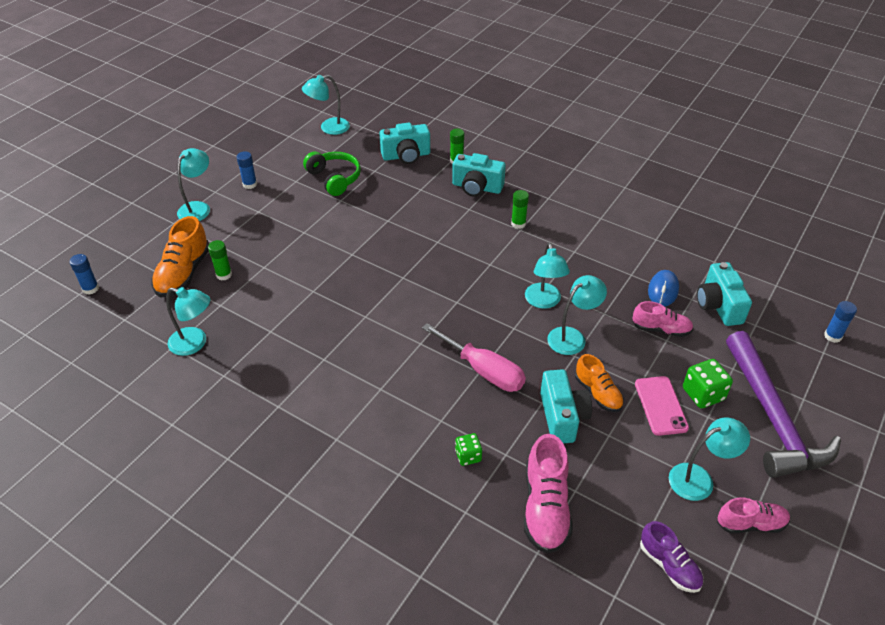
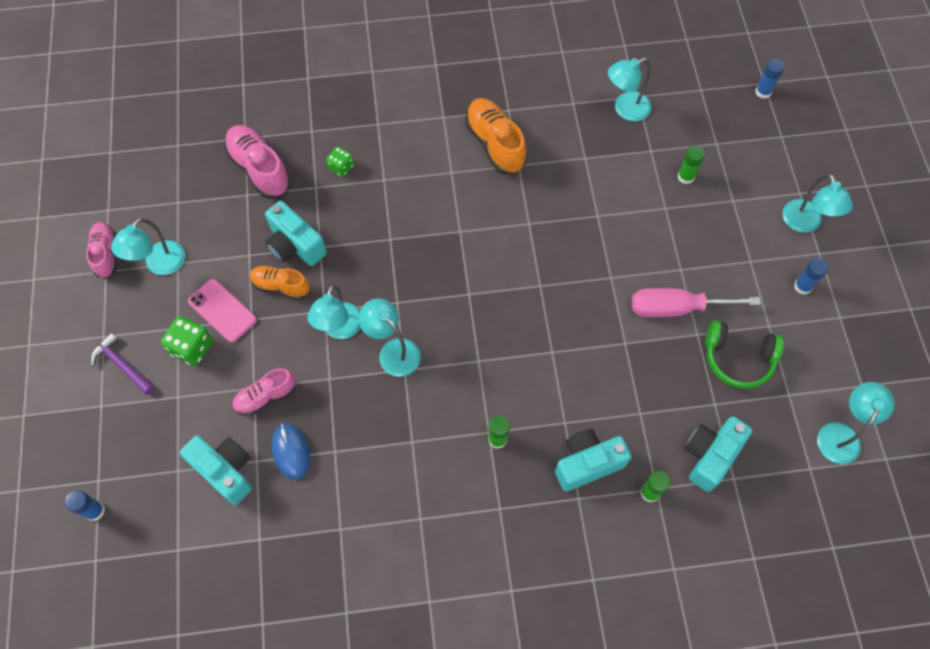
camera: 140 degrees right, 20 degrees up
(183, 273) = (717, 154): orange shoe -> orange shoe (495, 144)
(483, 371) = (387, 242): pink screwdriver -> pink screwdriver (676, 308)
(669, 565) = (151, 186): purple shoe -> none
(750, 524) = (106, 254): pink shoe -> pink shoe turned 120 degrees clockwise
(772, 417) = (122, 365): purple hammer -> purple hammer, size x0.45

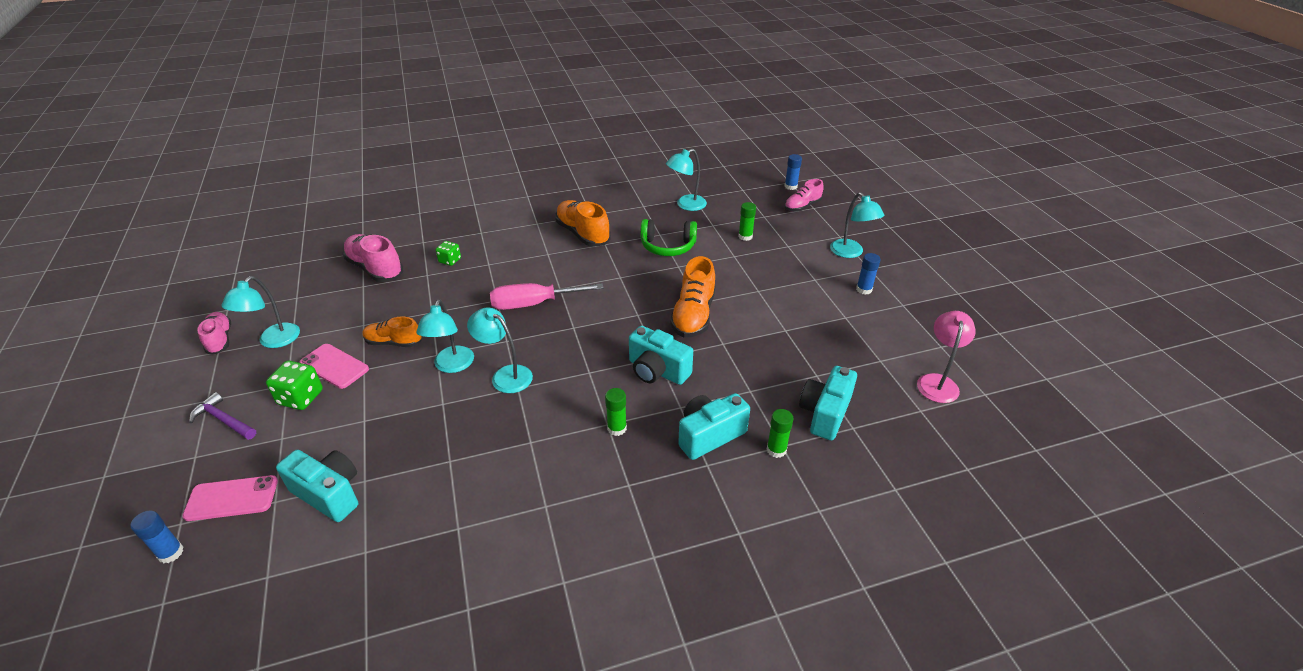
camera: 10 degrees left, 25 degrees down
(139, 461) = (232, 498): none -> pink phone
(266, 397) = (376, 426): pink shoe -> pink shoe (802, 206)
(291, 451) = (402, 467): blue mouse -> none
(295, 245) = (408, 313): turquoise camera -> turquoise camera (657, 371)
(601, 296) = (693, 315): none -> orange shoe
(676, 308) = (761, 315): pink screwdriver -> pink screwdriver (533, 304)
(738, 359) = (826, 342): green headphones -> green headphones (668, 246)
(841, 434) = (937, 382): turquoise lamp -> pink lamp

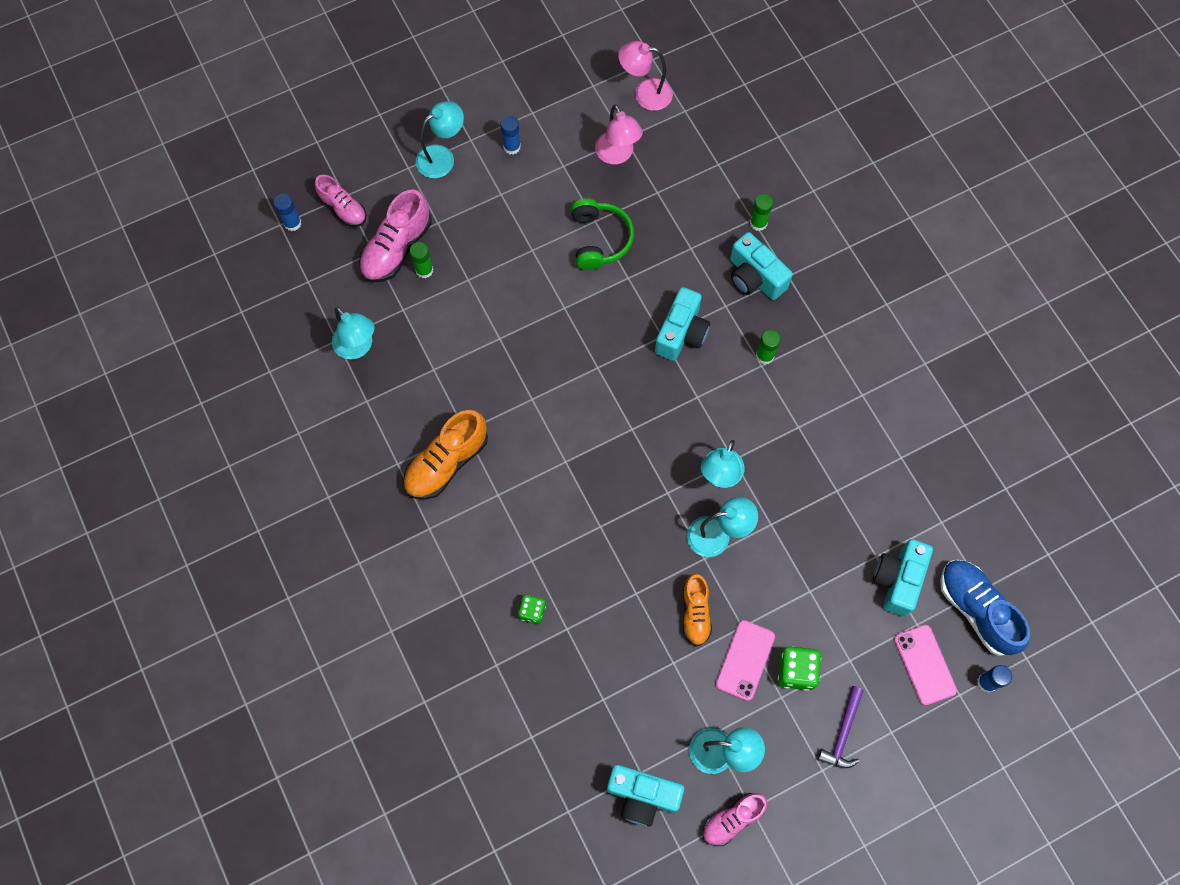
camera: 100 degrees left, 30 degrees up
(249, 563) = (976, 610): none -> blue shoe
(375, 269) = (566, 700): pink shoe -> pink shoe (397, 248)
(533, 304) = (600, 482): pink screwdriver -> none
(668, 246) = (459, 355): green headphones -> green headphones (599, 239)
(693, 315) = (588, 310): orange shoe -> none
(825, 413) = (706, 185): turquoise camera -> turquoise camera (642, 795)
(859, 353) = (617, 155): none -> pink lamp

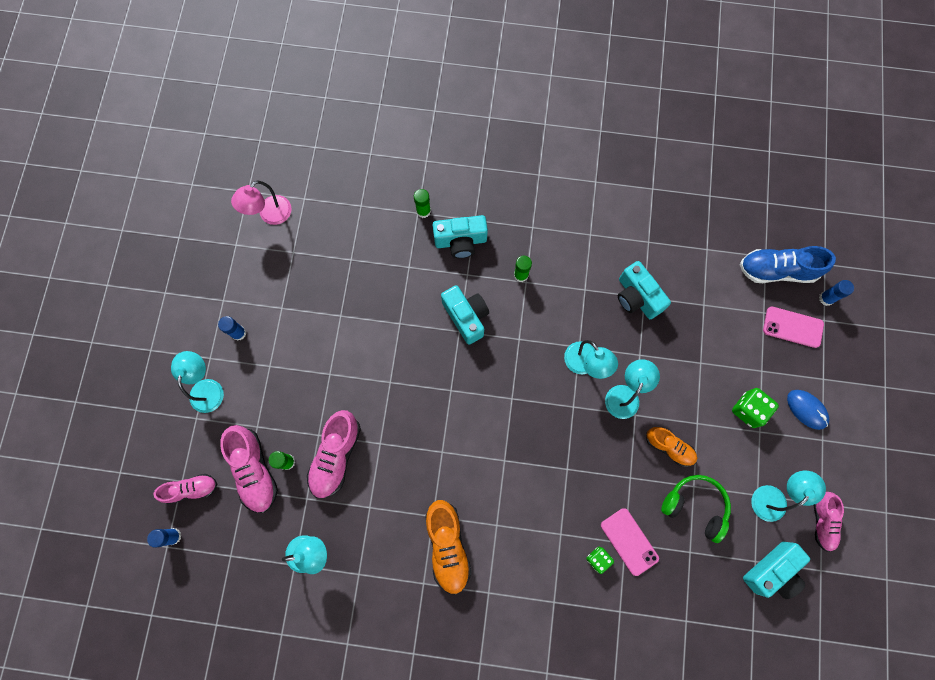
camera: 55 degrees left, 5 degrees up
(460, 308) = (336, 456): none -> pink shoe
(599, 239) = (357, 322): green headphones -> green headphones (695, 506)
(617, 155) = (302, 266): pink lamp -> none
(745, 660) = (721, 437): pink phone -> pink phone (629, 541)
(843, 733) = (806, 409): purple hammer -> blue mouse
(898, 580) = (728, 303): turquoise camera -> turquoise camera (637, 297)

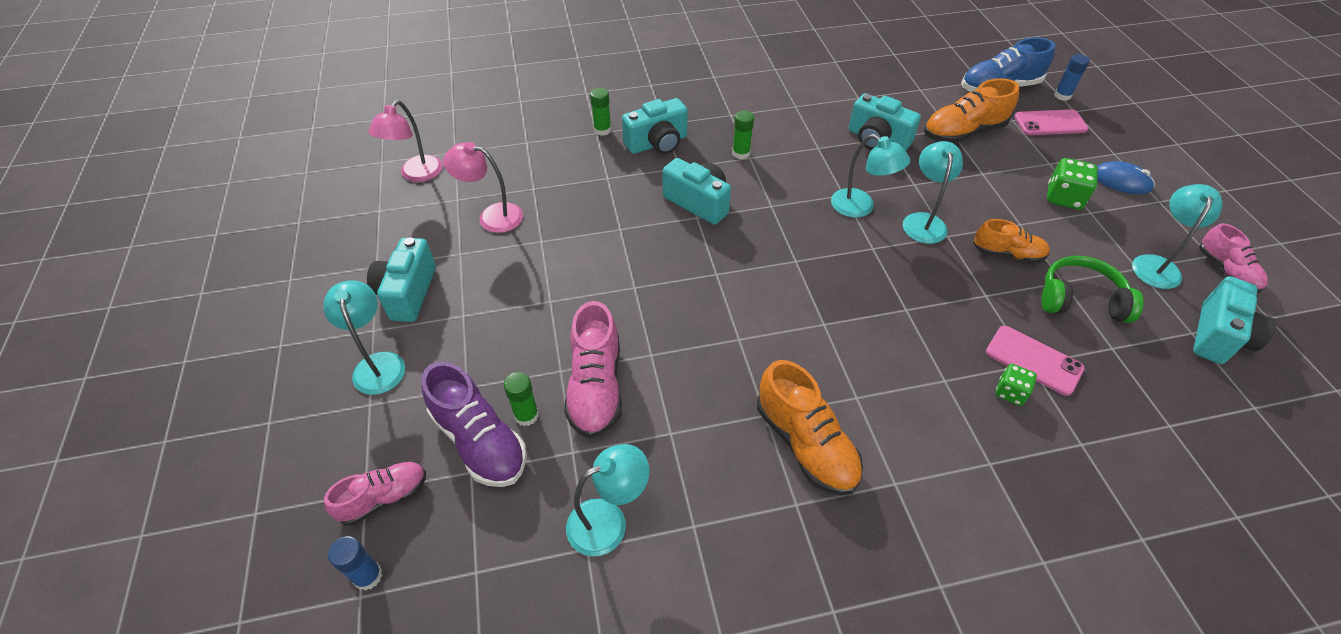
camera: 20 degrees left, 25 degrees down
(238, 333) = (408, 293): blue glue stick -> turquoise camera
(254, 470) = (479, 441): pink shoe -> purple shoe
(313, 278) = (492, 216): none -> pink lamp
(712, 313) = (963, 132): none -> orange shoe

